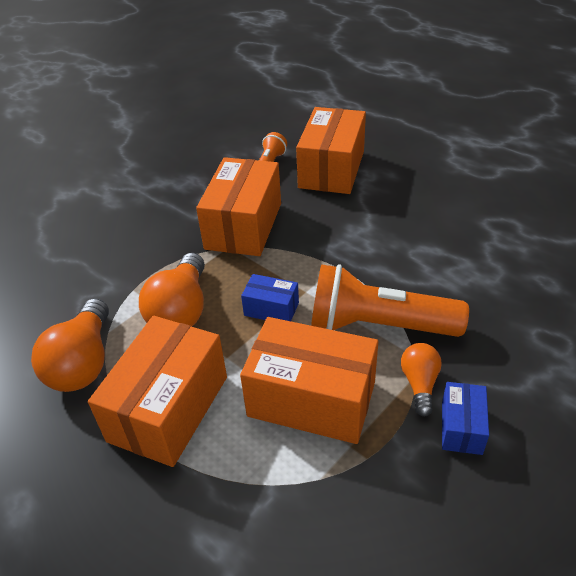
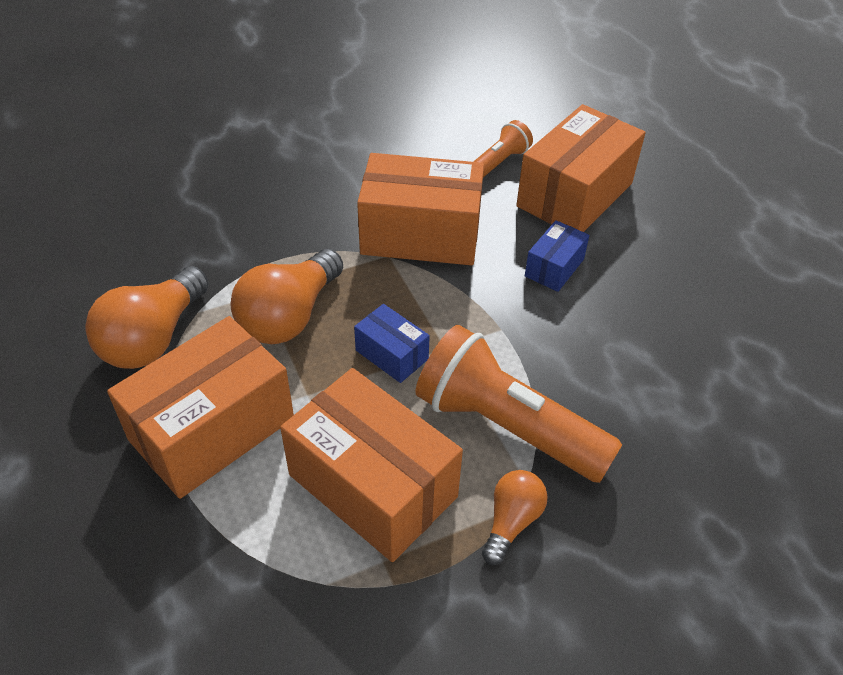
camera: 20 degrees right, 5 degrees up
(243, 226) = (421, 234): orange box -> orange box turned 60 degrees clockwise
(461, 427) = (528, 597): blue box -> blue box (554, 267)

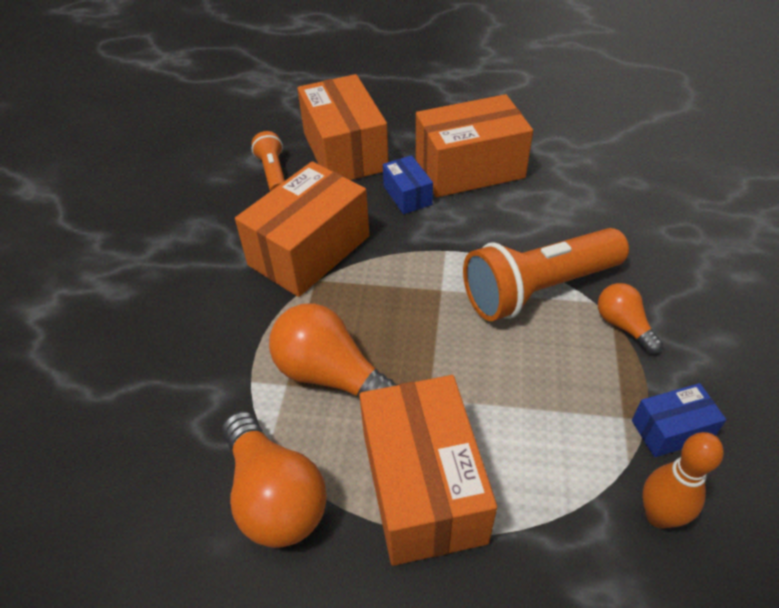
camera: 55 degrees left, 0 degrees up
(279, 630) = (659, 515): none -> orange bowling pin
(289, 316) = (331, 375): orange light bulb -> orange light bulb turned 150 degrees clockwise
(372, 486) = (549, 393): orange box -> orange box (469, 169)
(392, 354) = (425, 324): blue box -> blue box (671, 430)

